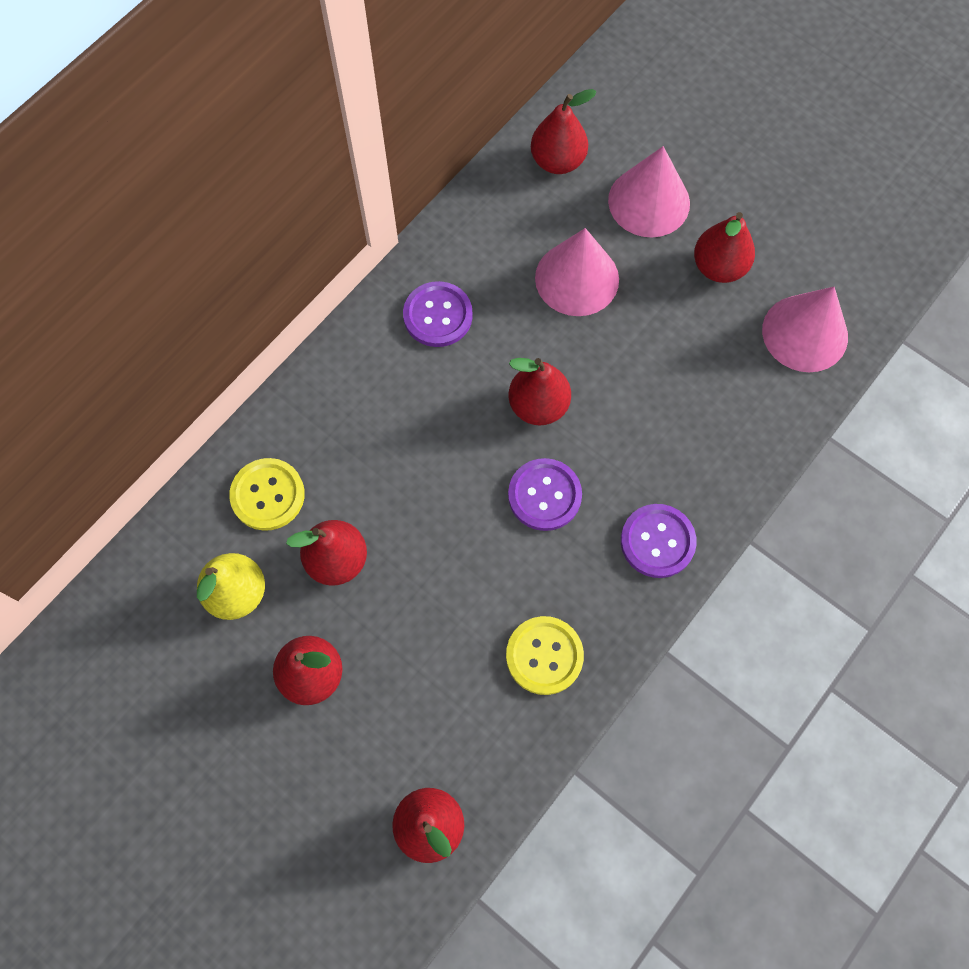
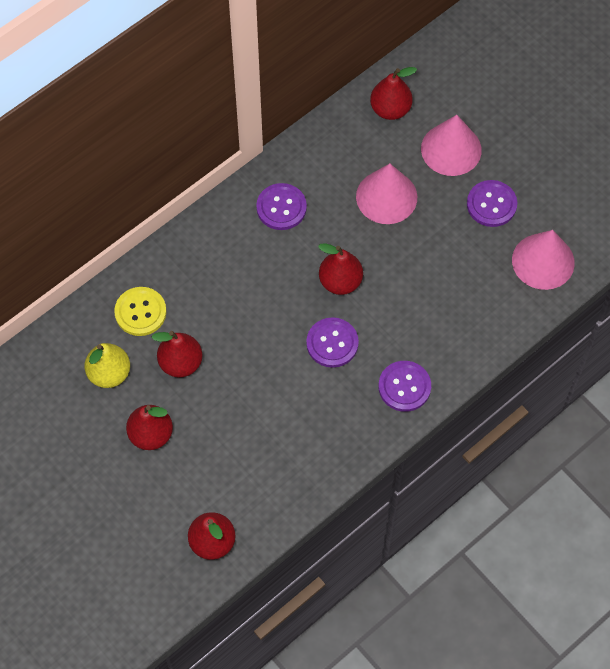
camera: 10 degrees right, 5 degrees down
(544, 656) = (310, 448): yellow button -> none
(718, 267) = (491, 204): red pear -> purple button

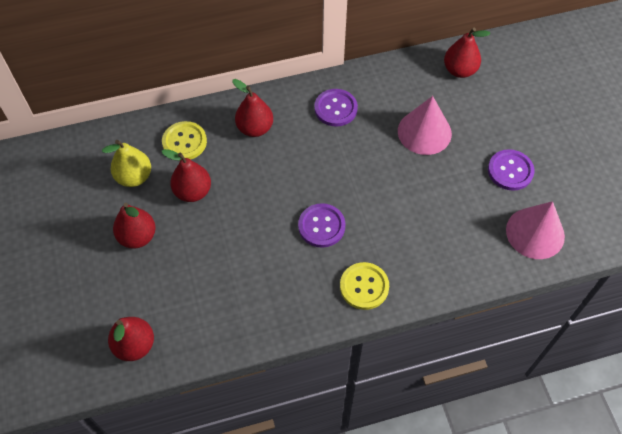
camera: 25 degrees right, 5 degrees down
(340, 281) = (353, 181): red pear -> red pear (255, 128)
(404, 387) = (364, 286): purple button -> yellow button
(451, 149) = (495, 117): pink cone -> none

